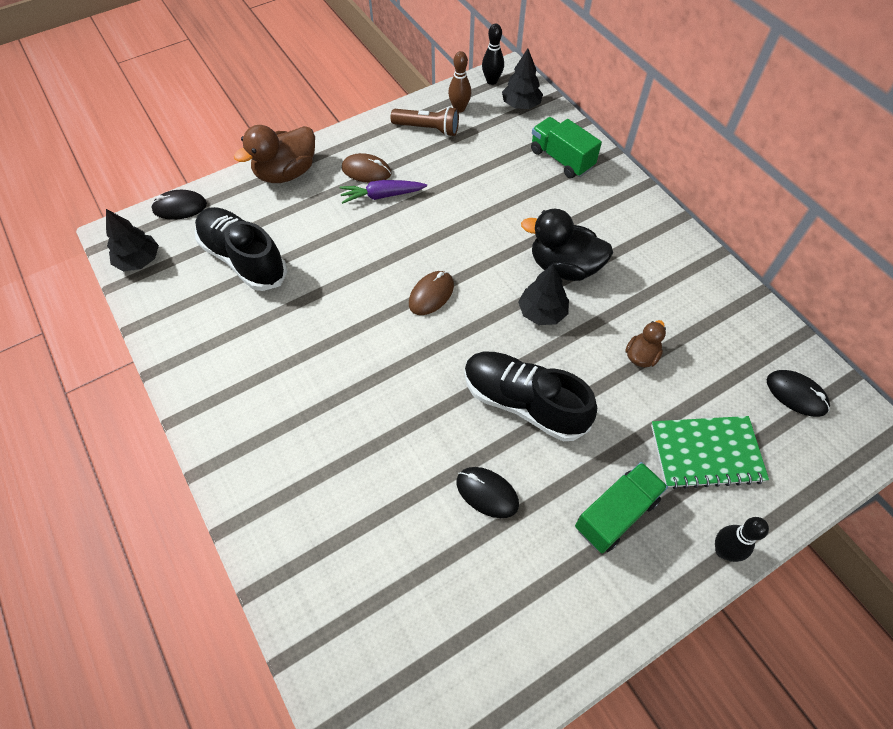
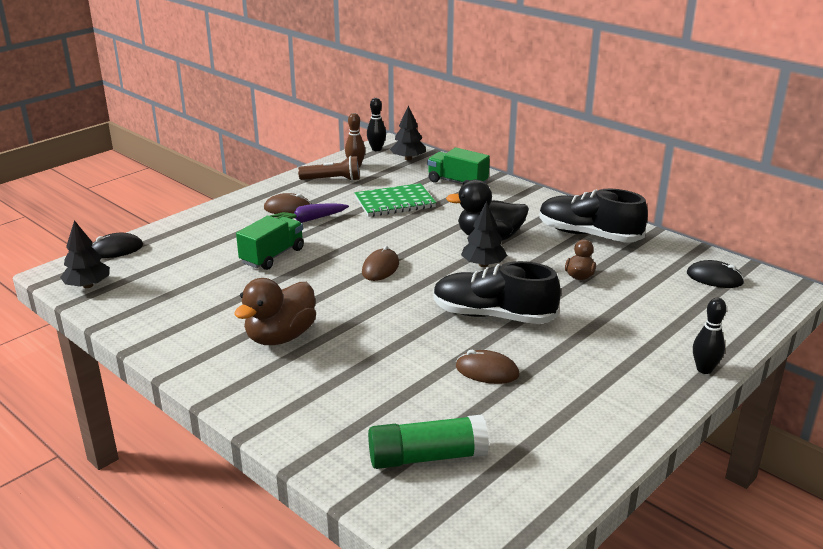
camera: 15 degrees left, 30 degrees down
(243, 259) = (193, 271): black shoe -> black shoe (588, 235)
(286, 173) = (212, 218): brown duck -> brown duck (280, 337)
(383, 612) = (427, 457): none -> green glue stick
(487, 493) = (487, 371): black mouse -> brown mouse
(616, 514) = (605, 364): green truck -> green truck (272, 256)
(706, 453) = (661, 319): green notebook -> green notebook (395, 202)

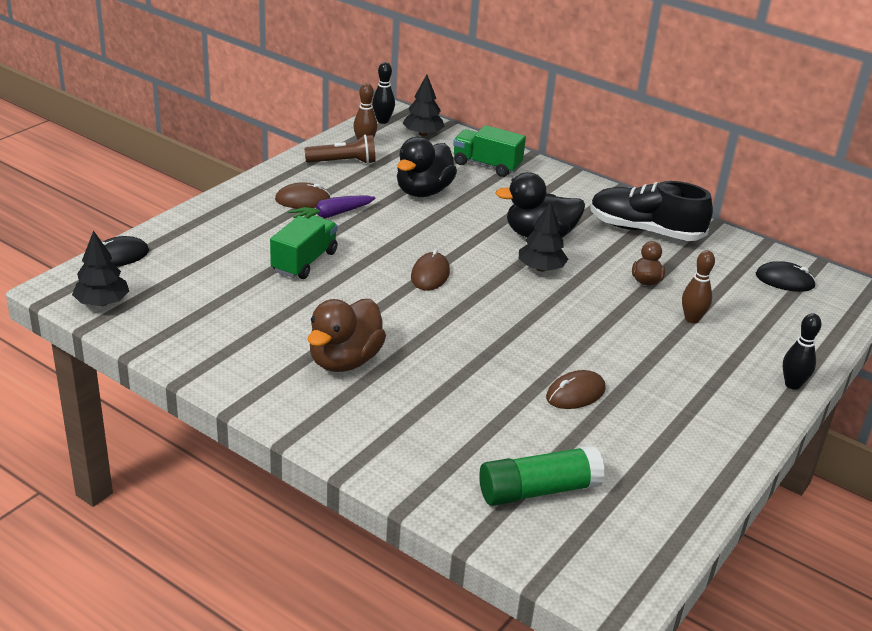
camera: 10 degrees left, 5 degrees up
(395, 202) = (423, 191): green notebook -> black duck
(487, 371) = (575, 393): brown mouse -> brown mouse turned 45 degrees counterclockwise
(493, 316) = (566, 329): black shoe -> none
(616, 309) = (692, 319): none -> brown bowling pin

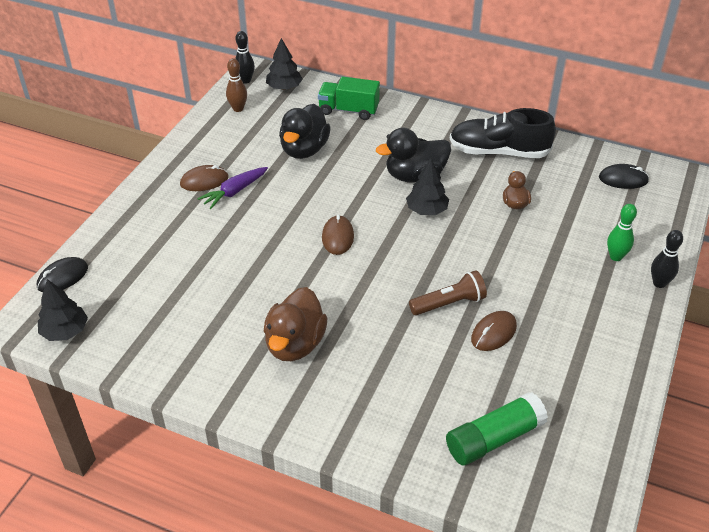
camera: 10 degrees left, 10 degrees up
(304, 262) = (227, 247): green truck -> none
(343, 162) = (226, 132): brown flashlight -> brown flashlight (449, 303)
(692, 319) = (562, 235): brown bowling pin -> none
(748, 350) = (616, 257): none -> green bowling pin

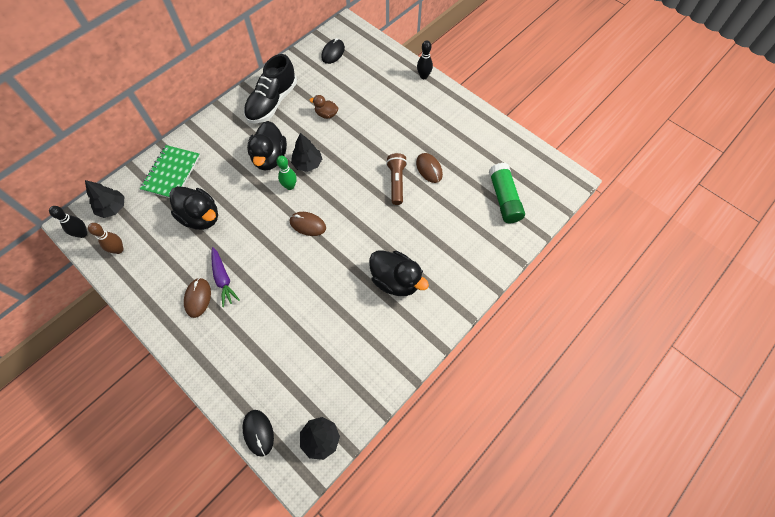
camera: 70 degrees left, 20 degrees up
(295, 344) = (396, 280): brown duck -> black duck
(348, 110) = (171, 173): green truck -> green notebook
(616, 257) = (395, 86): green bowling pin -> green bowling pin (290, 186)

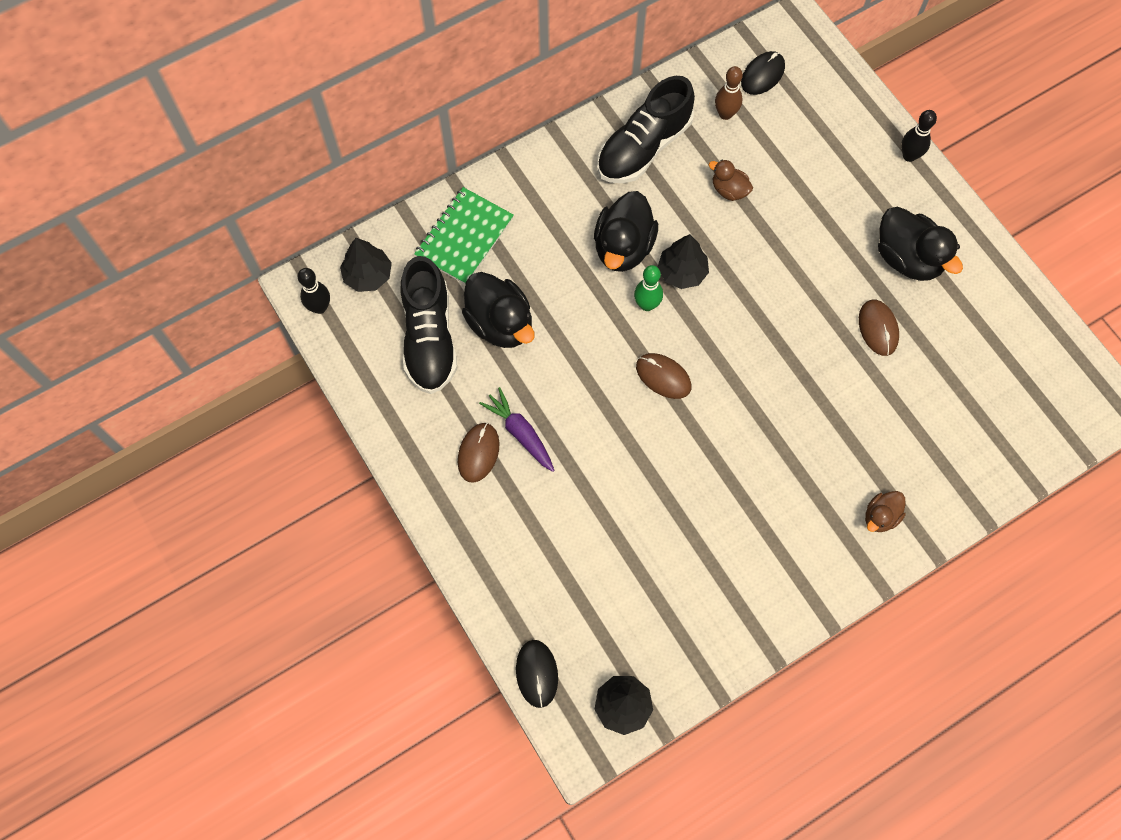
camera: 15 degrees right, 5 degrees up
(118, 249) = (370, 346): brown bowling pin -> brown bowling pin (725, 114)
(156, 235) = (429, 338): none -> black shoe
(223, 279) = (520, 433): purple carrot -> purple carrot turned 150 degrees clockwise
(396, 182) = (819, 339): brown flashlight -> none
(396, 280) = (782, 502): black duck -> black duck (907, 258)
(457, 274) = (880, 516): none -> brown duck
(504, 198) = (988, 410): green glue stick -> none

